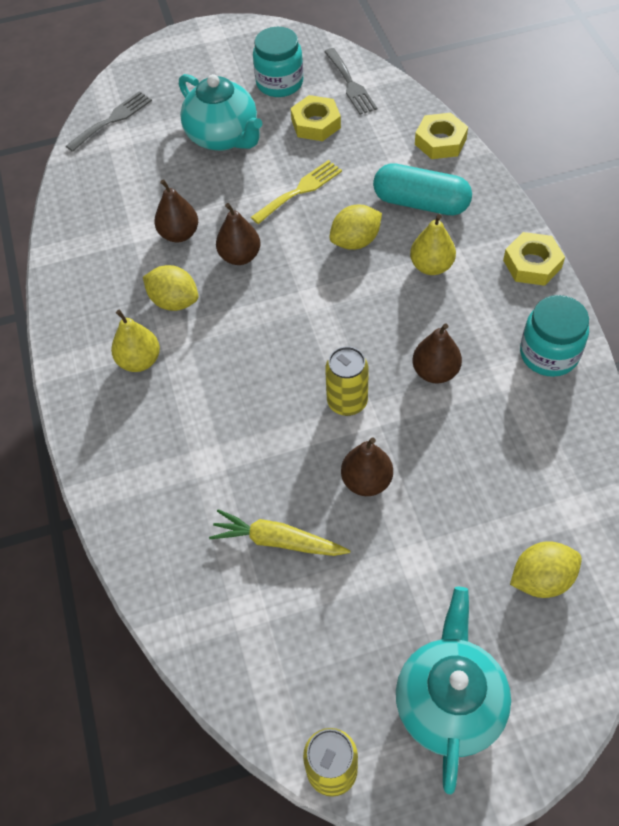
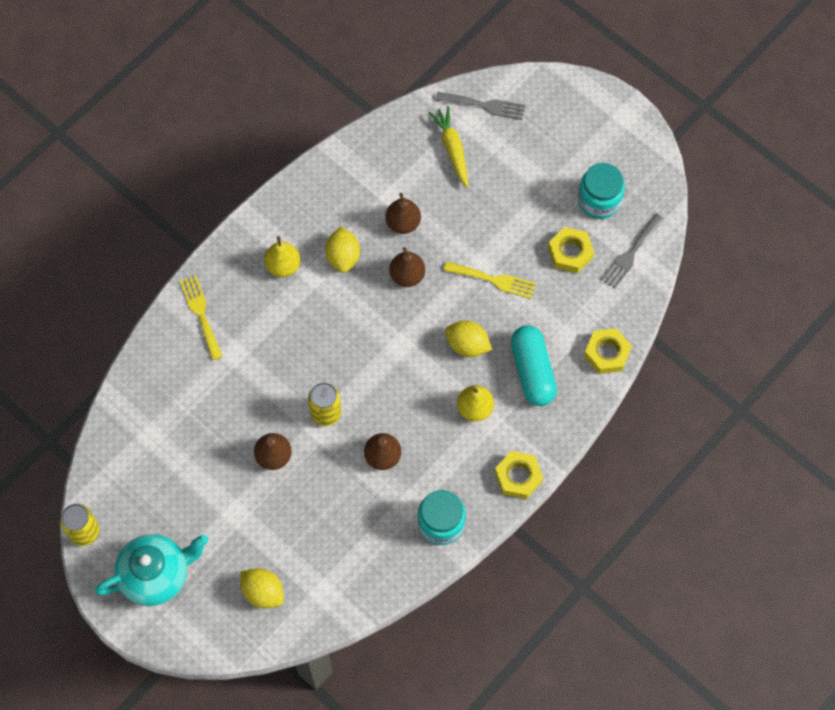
camera: 55 degrees right, 10 degrees up
(131, 472) = (201, 314): none -> yellow fork
(223, 137) = (515, 195): turquoise teapot -> none
(277, 541) = (203, 426): yellow carrot -> yellow carrot (452, 149)

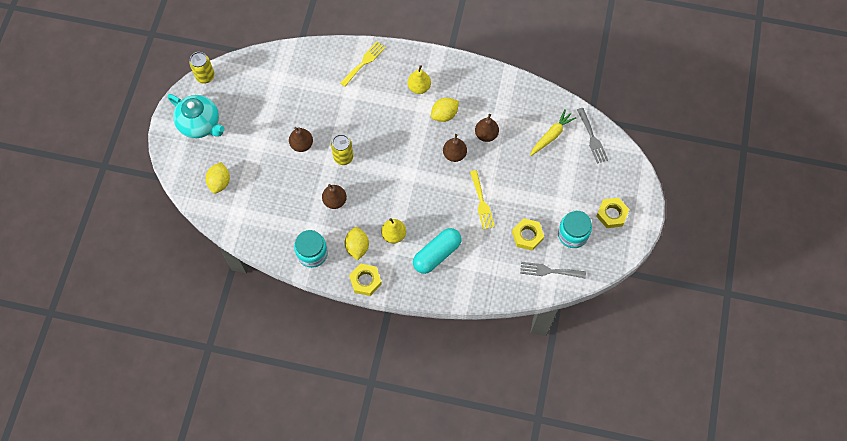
camera: 60 degrees right, 0 degrees up
(467, 345) = (431, 210): yellow lemon -> yellow lemon (357, 247)
(607, 353) = (474, 290): yellow nut -> yellow nut (611, 214)

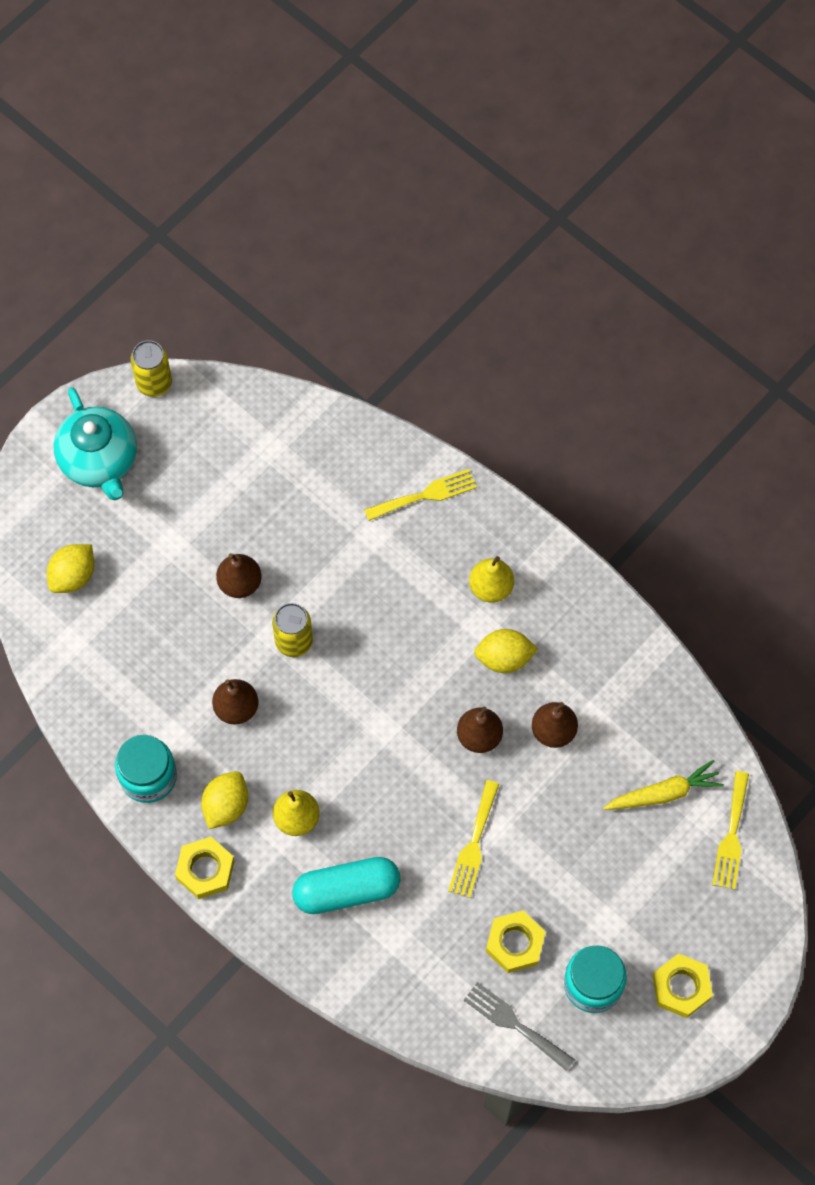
camera: 30 degrees right, 0 degrees up
(592, 138) = (731, 836): grey fork -> yellow fork

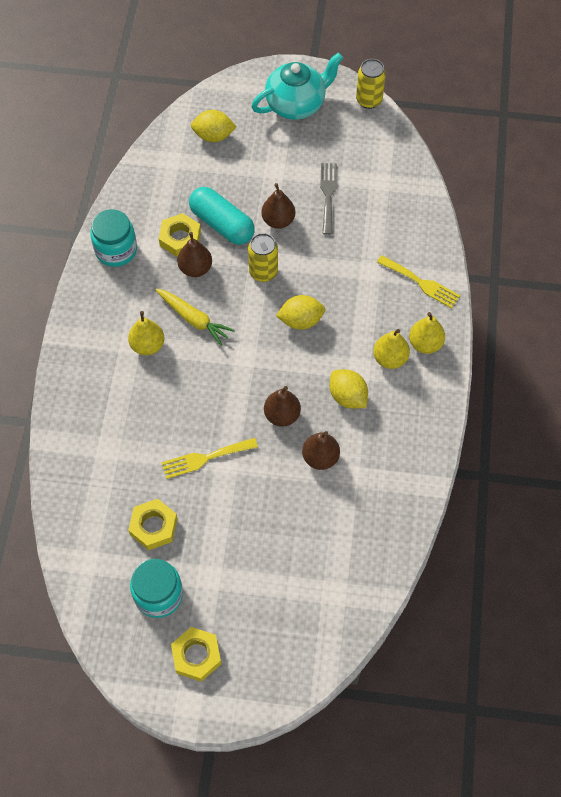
camera: 55 degrees right, 5 degrees down
(99, 461) = (296, 104): turquoise teapot -> turquoise teapot turned 150 degrees counterclockwise
(205, 870) = (77, 317): yellow nut -> yellow nut (180, 238)
(226, 806) = (127, 302): yellow lemon -> yellow lemon (301, 321)
(346, 890) = (119, 403): turquoise capsule -> turquoise capsule (222, 224)
(499, 542) = (425, 344): none -> yellow pear
(514, 1024) = (96, 561): grey fork -> grey fork (328, 195)
(664, 793) = (330, 555): yellow carrot -> yellow carrot (194, 319)
(731, 836) = (332, 620): yellow fork -> none

